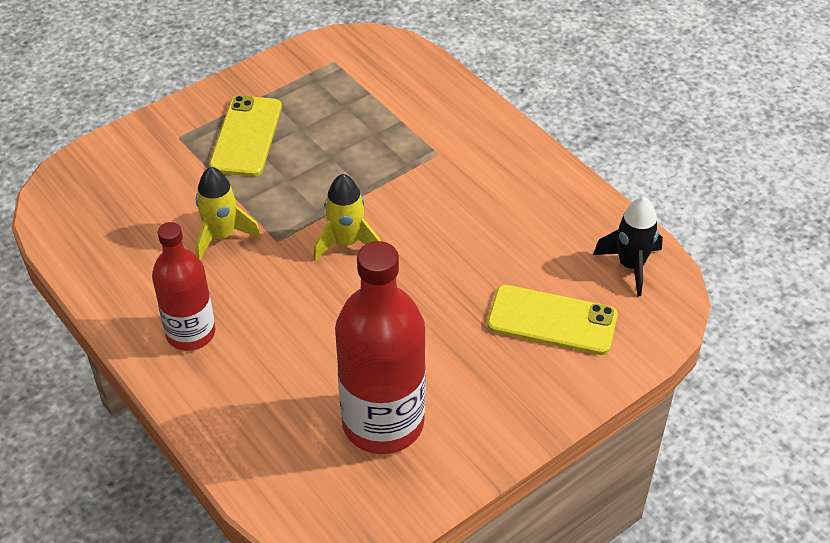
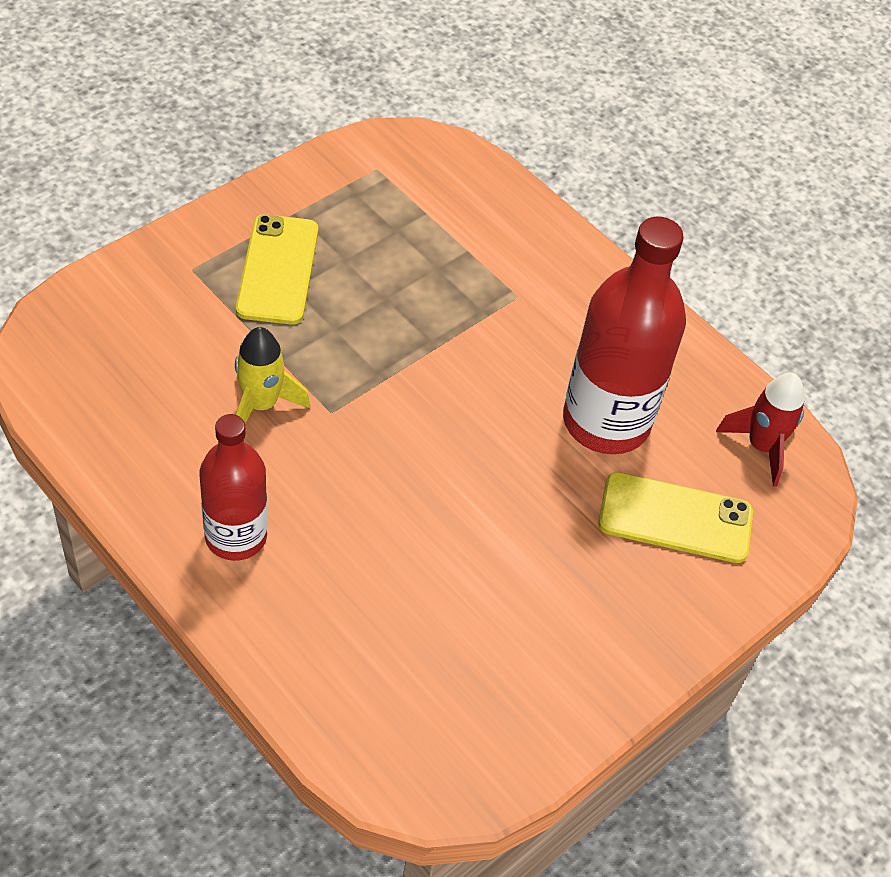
camera: 10 degrees left, 5 degrees up
(346, 243) = (417, 415): yellow rocket -> none
(383, 423) = (485, 654): red bottle -> red bottle (606, 421)
(631, 266) = (761, 446): black rocket -> red rocket

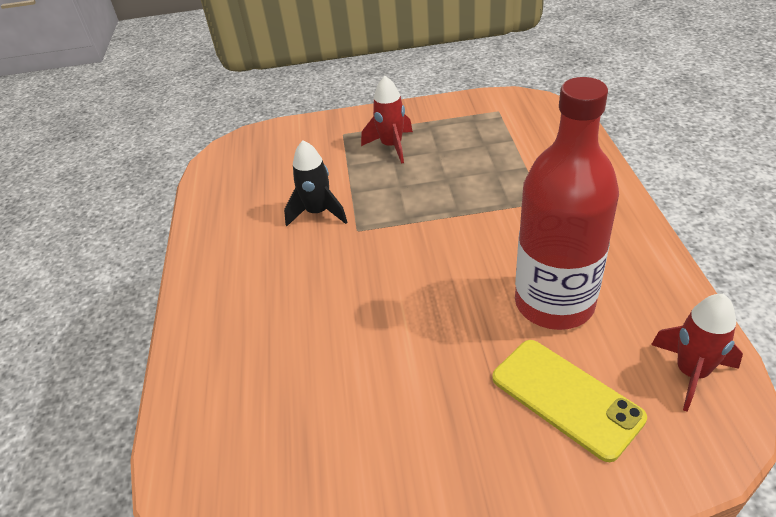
camera: 45 degrees right, 10 degrees down
(236, 536) = (235, 280): red bottle -> none
(261, 405) = (318, 212): yellow rocket -> black rocket
(278, 270) = (391, 146): yellow phone -> red rocket

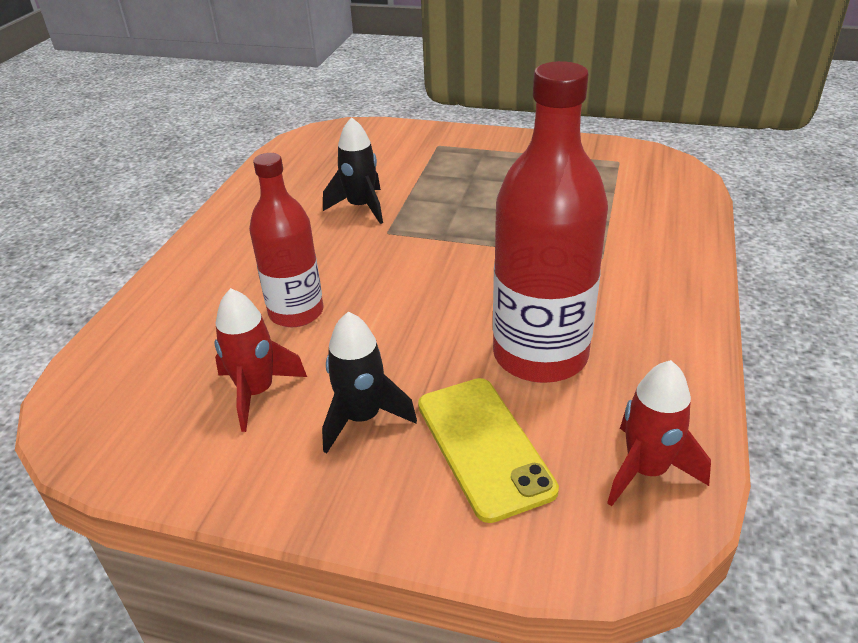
camera: 20 degrees right, 5 degrees down
(332, 332) = (296, 312): none -> red bottle
(391, 146) = (478, 167): red rocket -> red rocket (257, 392)
(456, 409) = (362, 418): none -> black rocket

